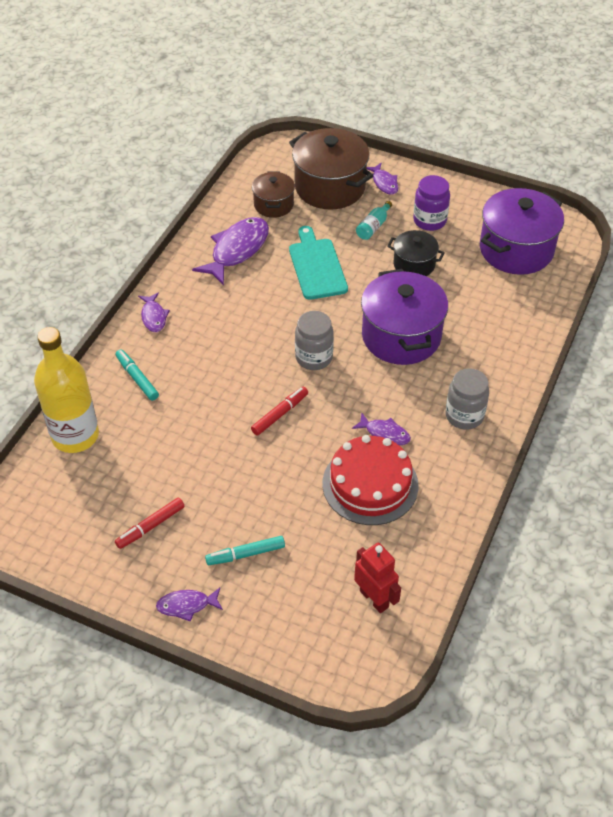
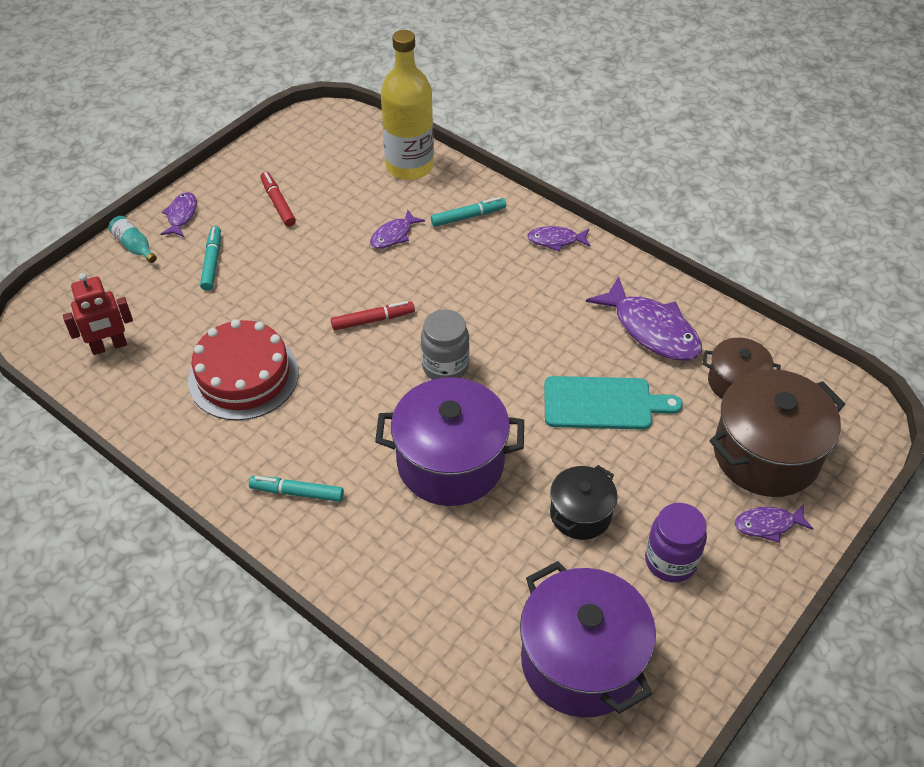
camera: 105 degrees right, 0 degrees up
(280, 414) = (373, 320): red marker -> red marker turned 75 degrees counterclockwise
(373, 226) = (670, 486): turquoise bottle -> turquoise bottle (134, 246)
(385, 433) = (305, 406): purple fish -> purple fish (393, 235)
(464, 415) = (297, 493): grey jar -> turquoise marker

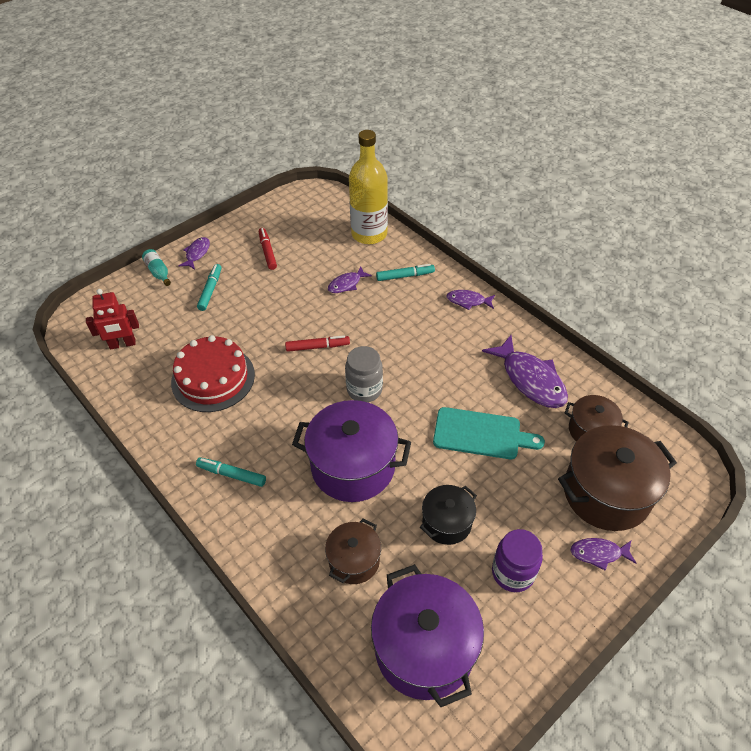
camera: 10 degrees right, 0 degrees up
(475, 574) = (354, 560): none -> brown pot

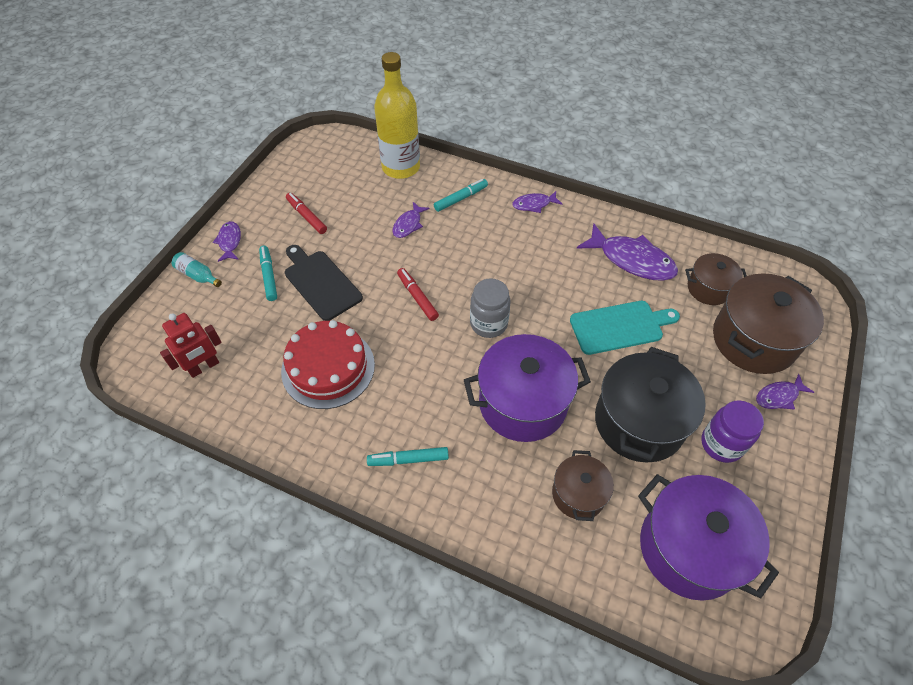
camera: 25 degrees left, 5 degrees up
(247, 309) = (321, 283): none -> black cutting board
(317, 347) = (417, 297): red marker -> red marker turned 90 degrees counterclockwise
(446, 522) = (639, 422): black pot -> black pot, size x1.80

